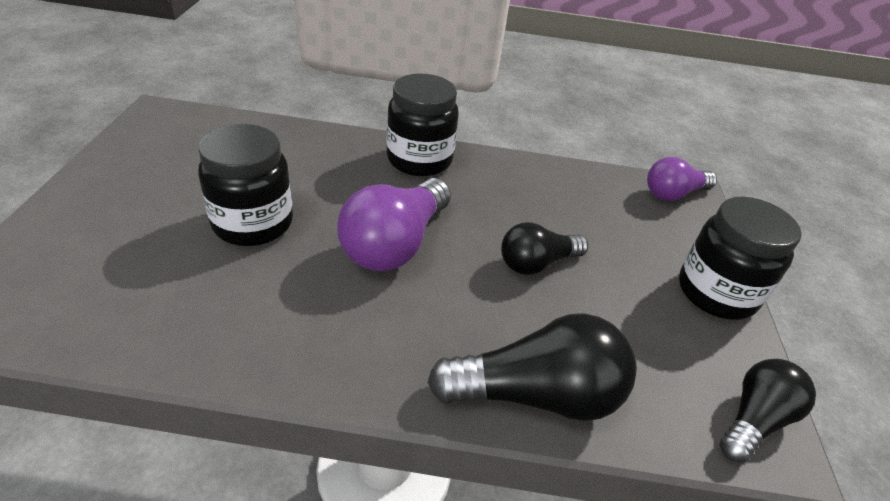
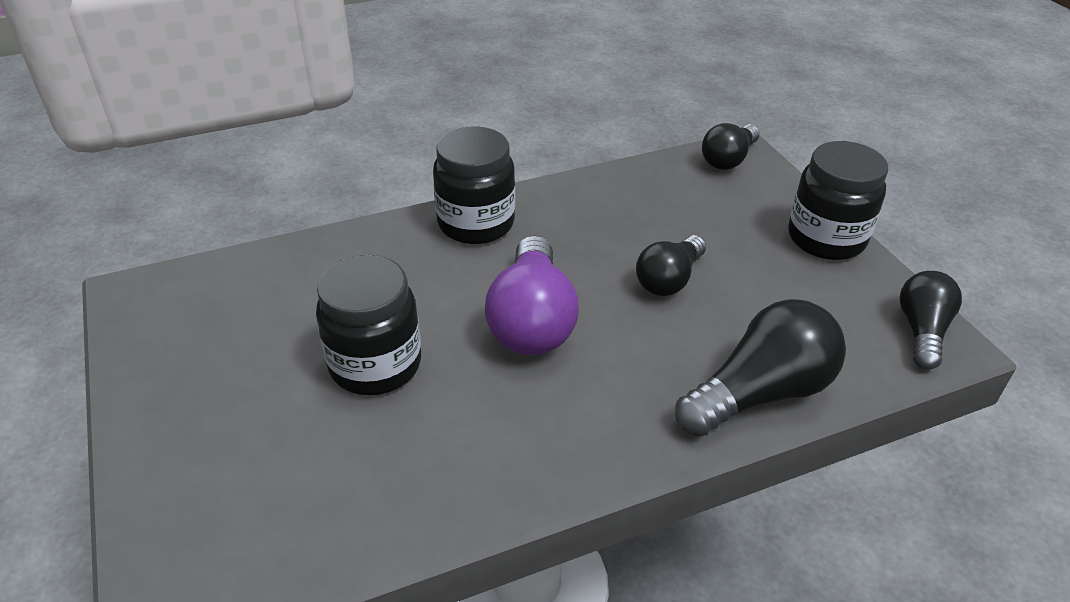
camera: 25 degrees left, 0 degrees up
(673, 194) = (728, 159): purple light bulb -> black light bulb

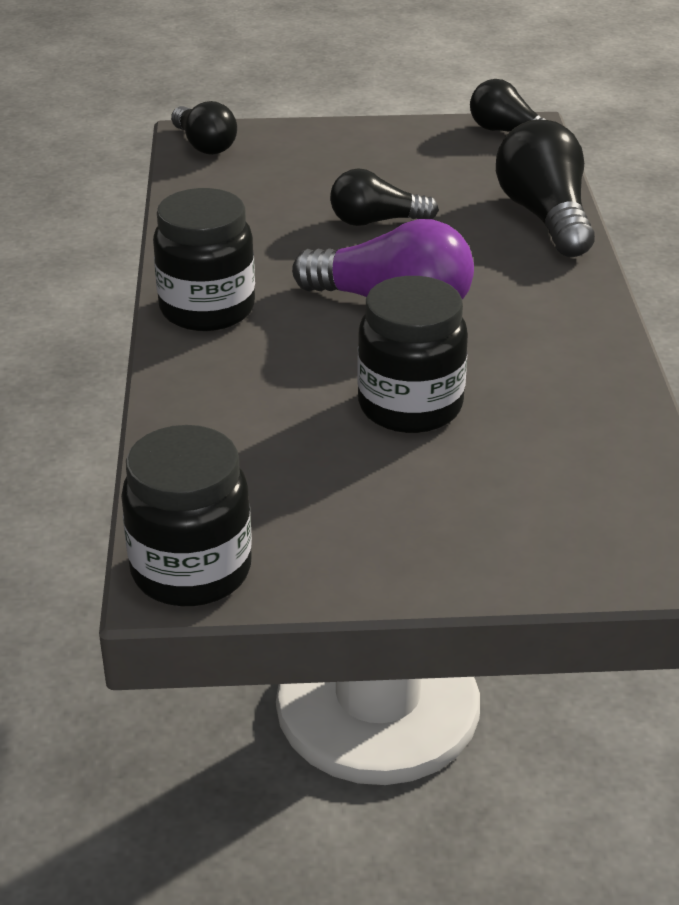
camera: 70 degrees left, 5 degrees down
(669, 280) = (376, 221): black light bulb -> black light bulb turned 120 degrees clockwise
(826, 239) = (366, 135): black jar -> black jar (191, 571)

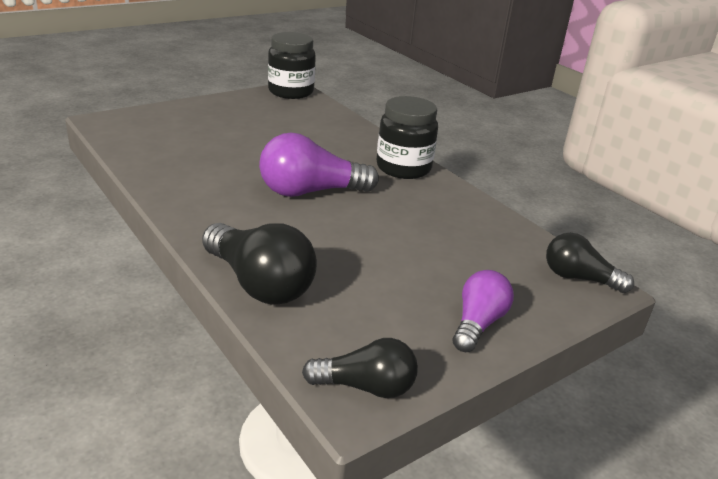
camera: 145 degrees right, 5 degrees down
(362, 141) = (478, 323): none -> purple light bulb
(376, 221) = (378, 244): black light bulb -> none
(410, 406) = (256, 148): black jar -> none

